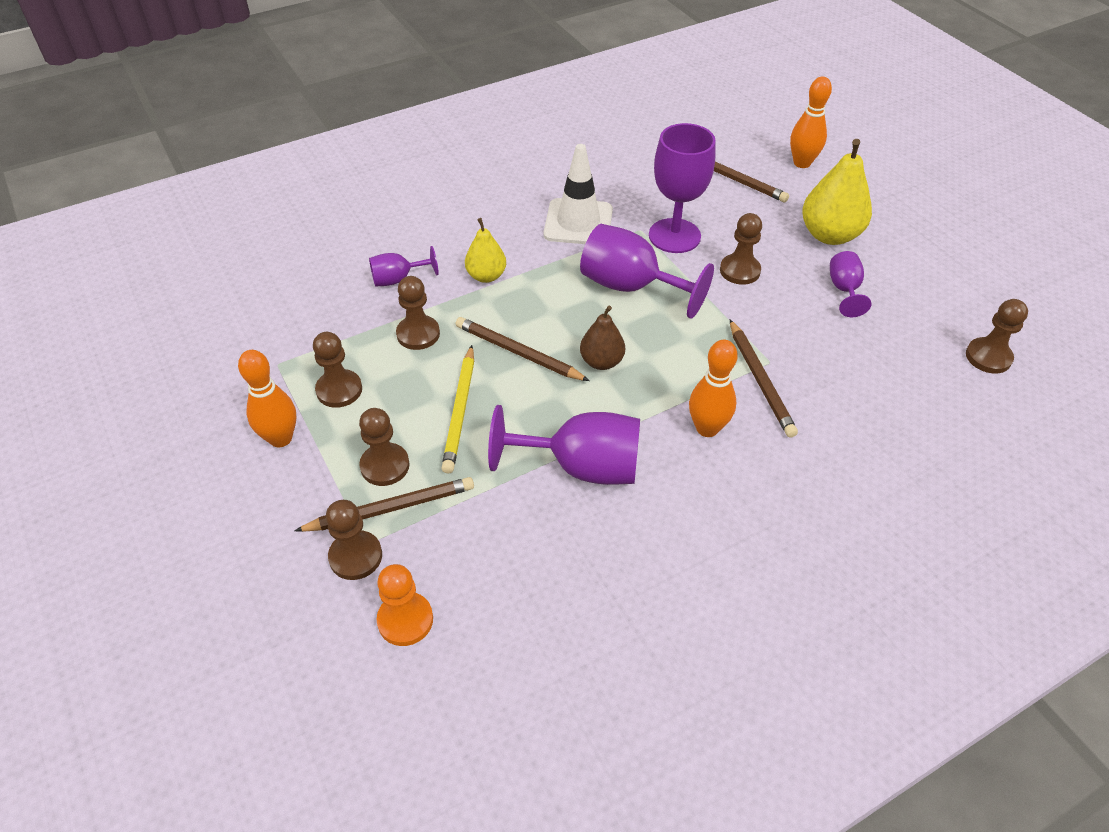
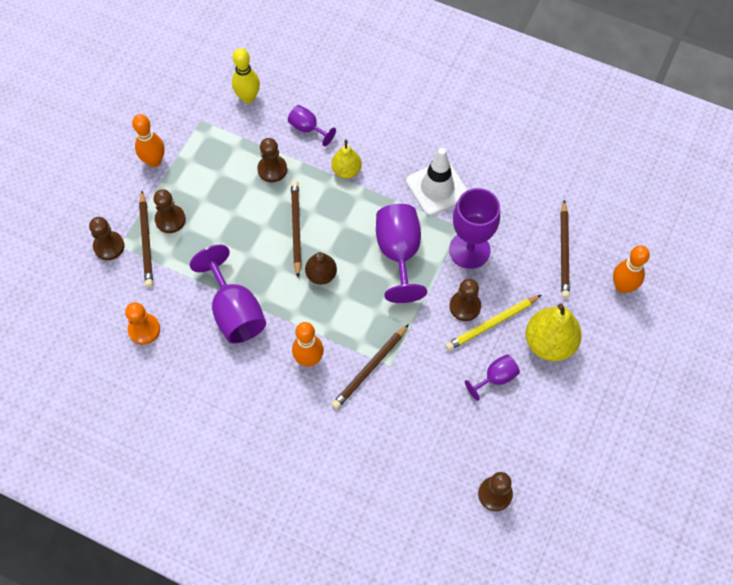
camera: 55 degrees right, 15 degrees up
(298, 307) = (248, 97): none -> yellow bowling pin
(339, 390) = (204, 162): brown pawn -> none
(390, 508) = (146, 241): brown pencil -> brown pencil turned 45 degrees clockwise
(405, 620) = (89, 292): orange pawn -> orange pawn (144, 329)
(460, 411) = (231, 228): yellow pencil -> yellow pencil (492, 324)

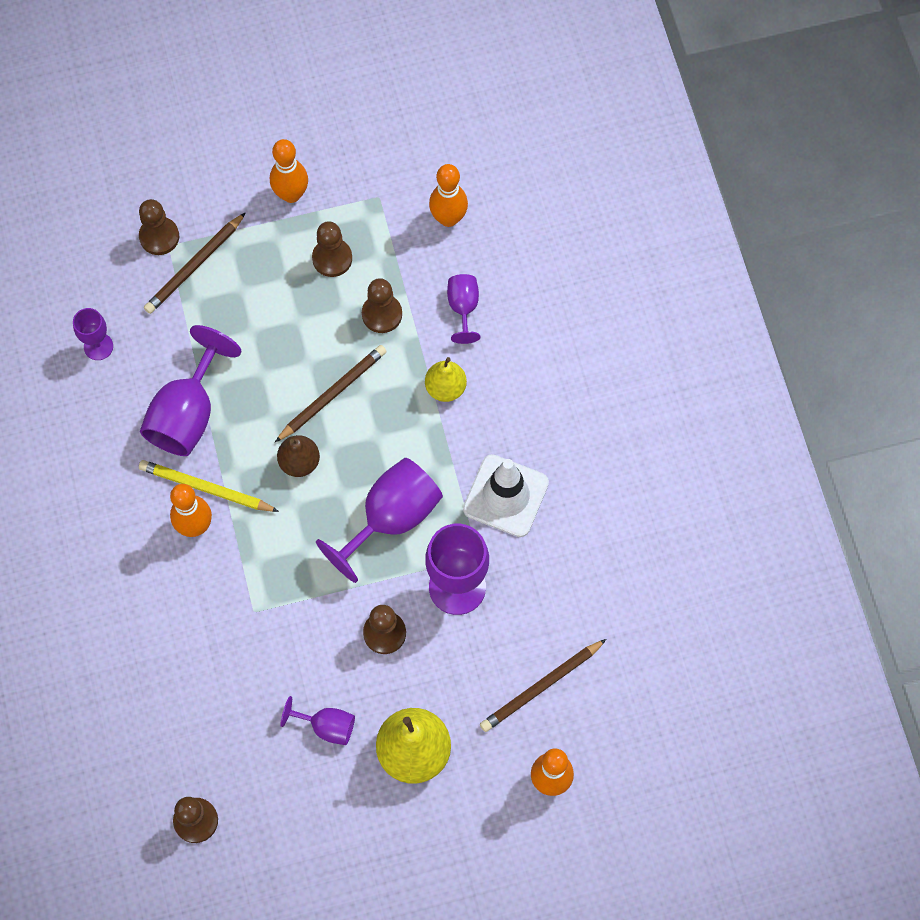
camera: 50 degrees right, 5 degrees up
(144, 329) = (98, 346): orange pawn -> purple goblet
(170, 220) = (238, 267): brown pawn -> brown pawn (332, 258)
(248, 97) = (448, 218): yellow bowling pin -> orange bowling pin
(370, 368) = (234, 593): brown pencil -> none
(492, 324) = (387, 676): yellow pencil -> yellow pencil (206, 488)

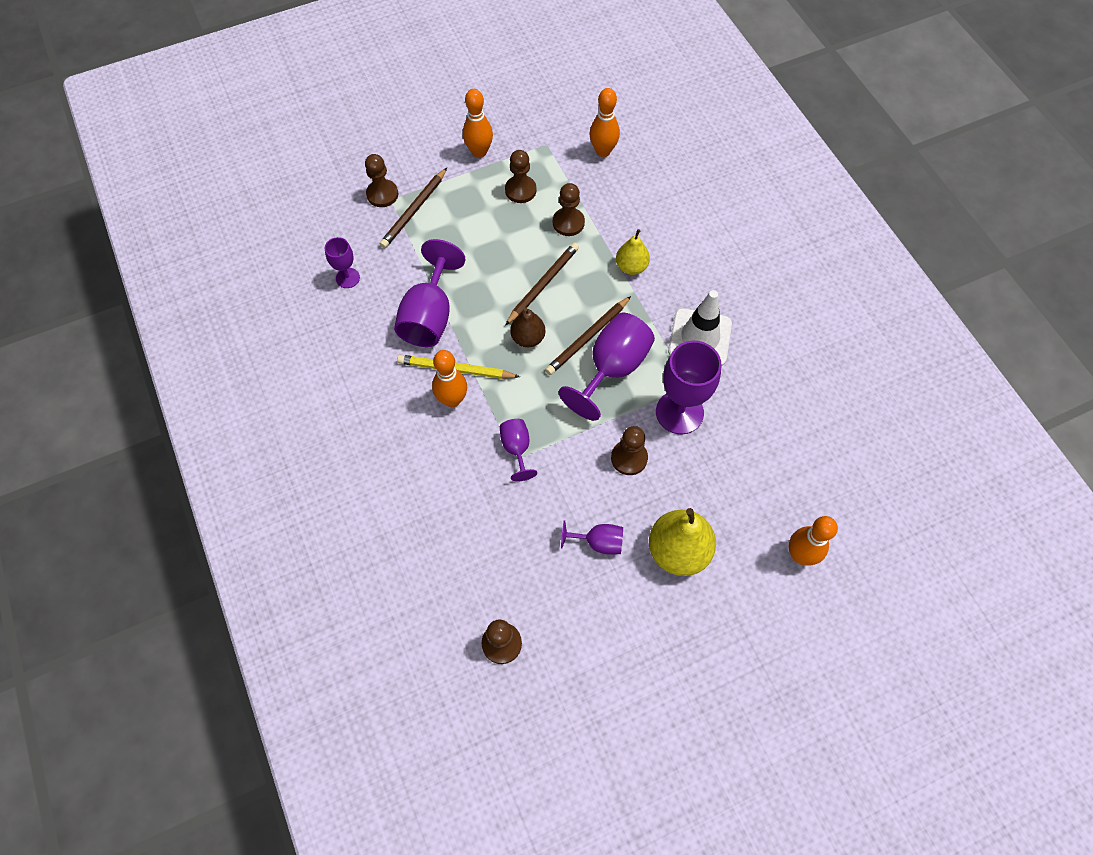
camera: 10 degrees left, 5 degrees down
(463, 308) = (630, 209): purple goblet -> purple goblet (516, 449)
(541, 687) = (770, 479): brown pencil -> brown pencil (588, 337)

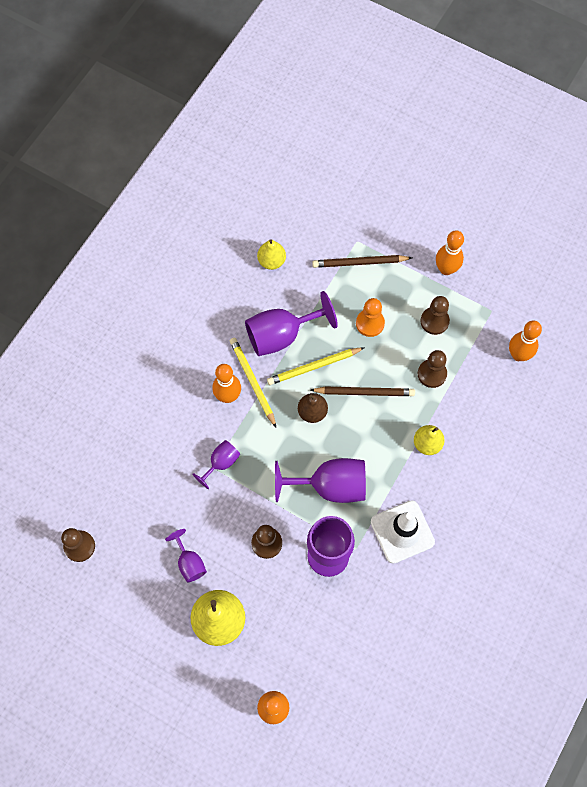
camera: 55 degrees right, 5 degrees up
(347, 278) = (271, 261): purple goblet -> yellow pear
(382, 194) = (356, 232): brown pawn -> none
(480, 239) = (370, 323): none -> orange pawn
(484, 309) = (314, 367): none -> yellow pencil
(588, 337) = (343, 452): brown pencil -> none

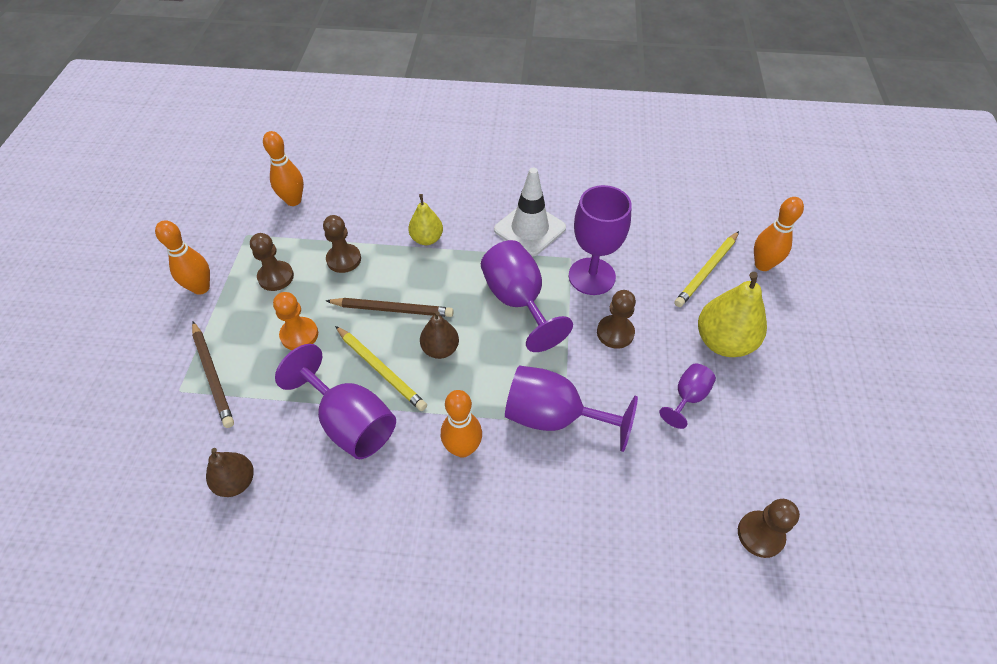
camera: 115 degrees left, 15 degrees down
(221, 463) = (554, 417): purple goblet -> purple goblet, size x1.86
(252, 381) = (430, 428): yellow pencil -> yellow pencil (706, 271)
(271, 261) = (236, 482): yellow pear -> brown pear
(364, 392) = (392, 309): brown pencil -> brown pencil turned 120 degrees clockwise

